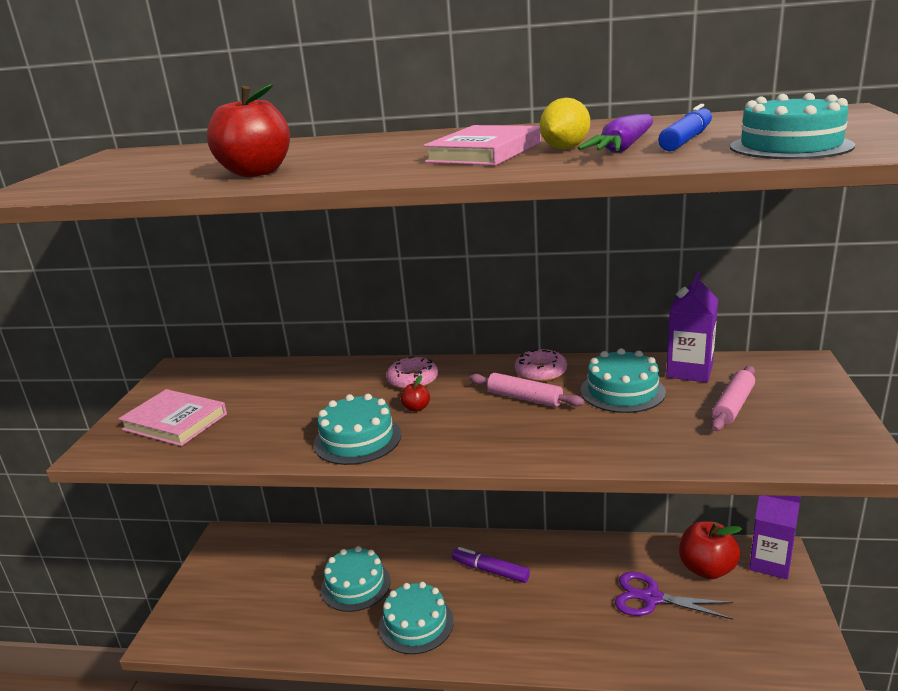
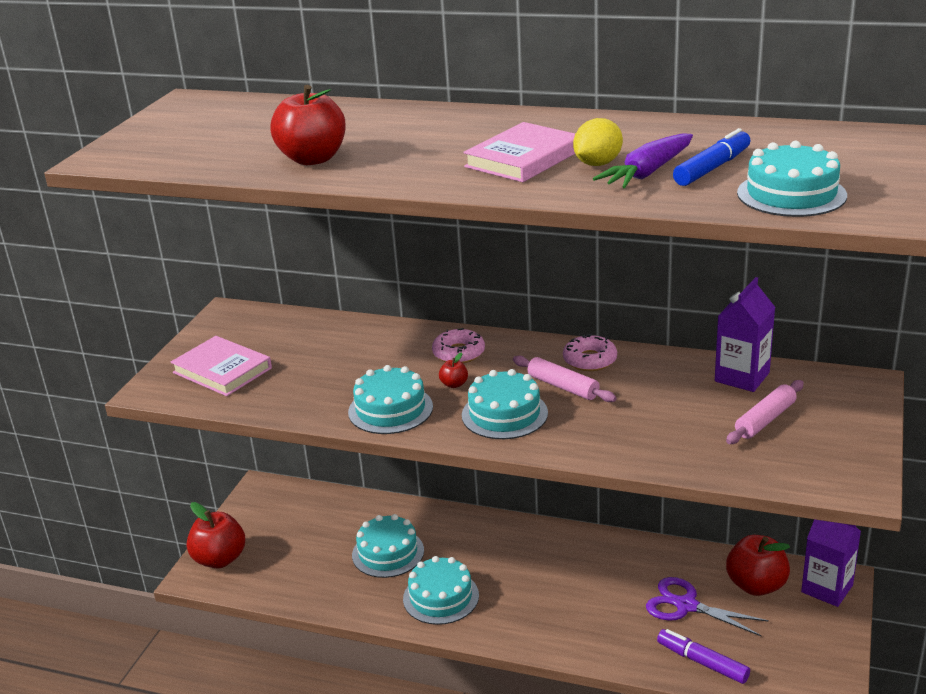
camera: 10 degrees right, 5 degrees up
(188, 615) = (220, 559): none -> red apple
(490, 570) = (528, 557): purple marker -> purple marker (702, 662)
(622, 391) = (663, 391): turquoise cake -> turquoise cake (504, 414)

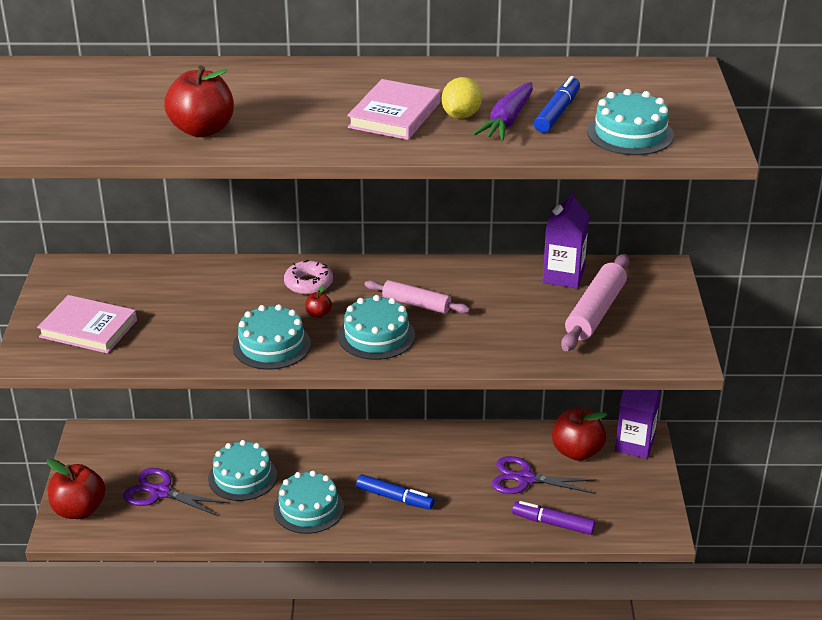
camera: 20 degrees left, 5 degrees up
(302, 555) = (160, 492): none -> purple scissors
(535, 602) = (395, 498): none -> blue marker
(590, 360) = (429, 276): pink donut -> none
(765, 420) = (595, 312): pink rolling pin -> pink rolling pin, size x1.53

